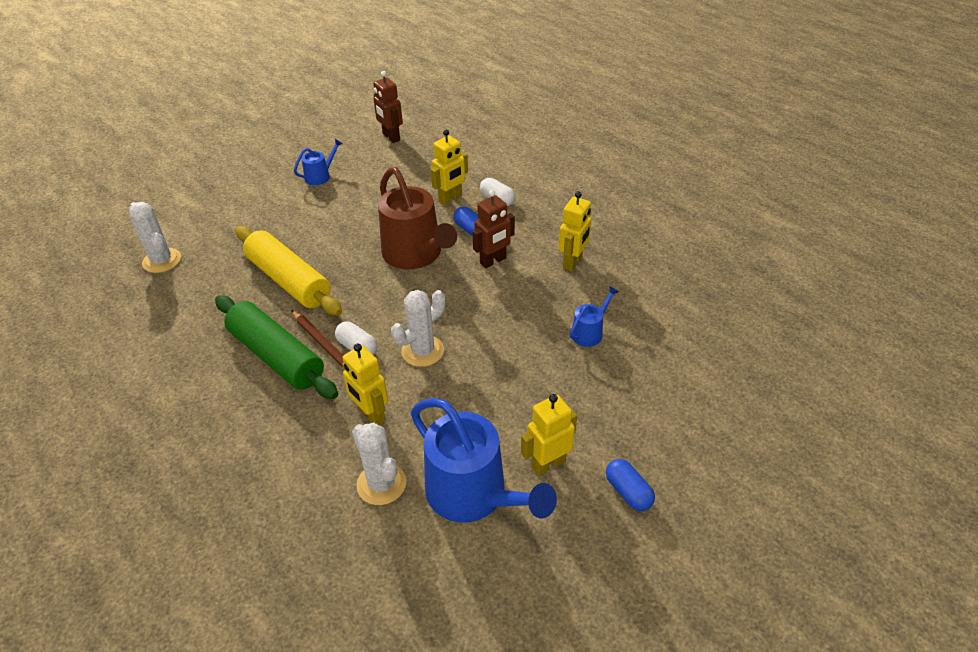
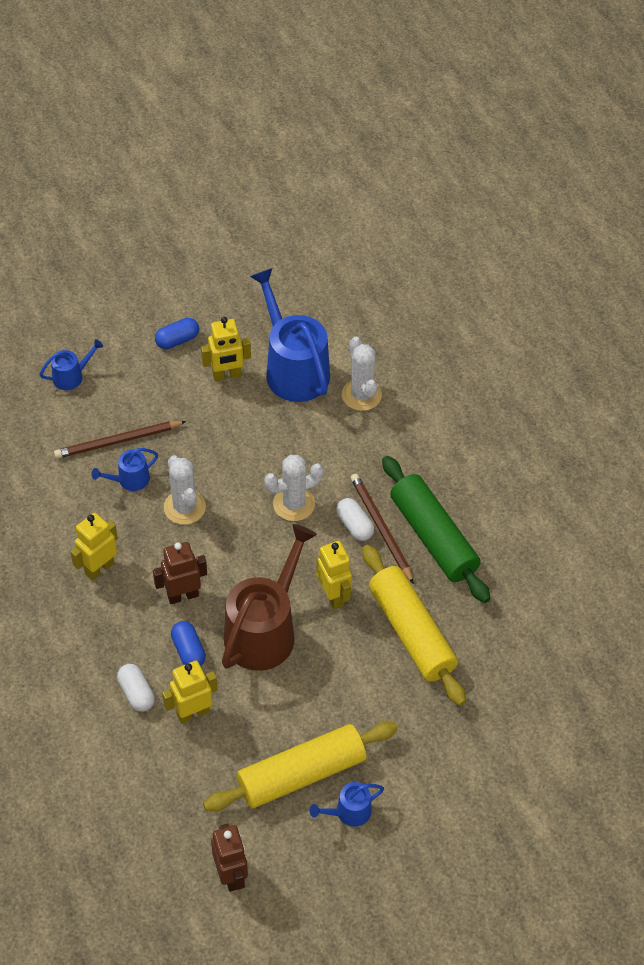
camera: 165 degrees left, 10 degrees up
(162, 261) = (555, 706): white cactus -> white cactus (184, 507)
(359, 186) = (301, 774): none -> yellow rolling pin
(371, 415) = (357, 454): yellow robot -> yellow robot (333, 595)
(415, 254) = (264, 631): brown watering can -> brown watering can turned 45 degrees clockwise
(623, 363) = (118, 441): none -> brown pencil
(628, 492) = (177, 340): blue capsule -> blue capsule turned 75 degrees clockwise
(715, 414) = (71, 376): none -> blue watering can

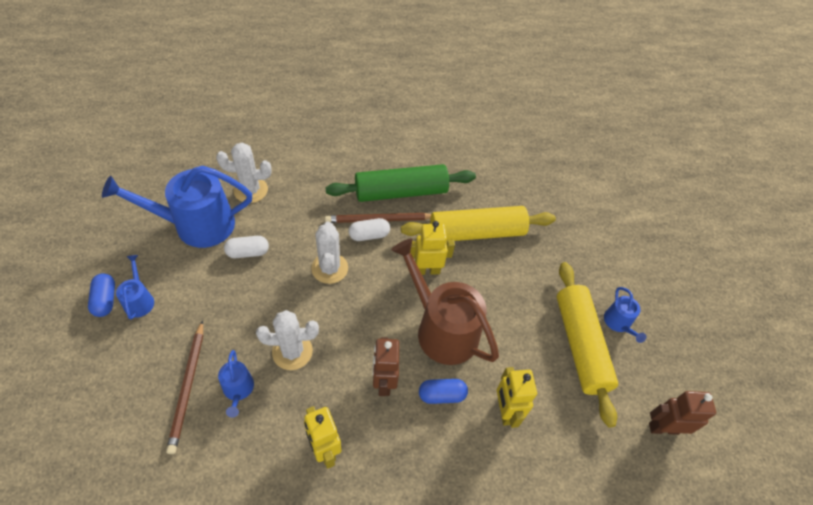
camera: 75 degrees left, 0 degrees up
(71, 376) = (82, 408): blue watering can -> blue watering can (139, 300)
(136, 693) = (472, 454): white capsule -> white capsule (248, 252)
(227, 375) = (171, 274): yellow robot -> none

